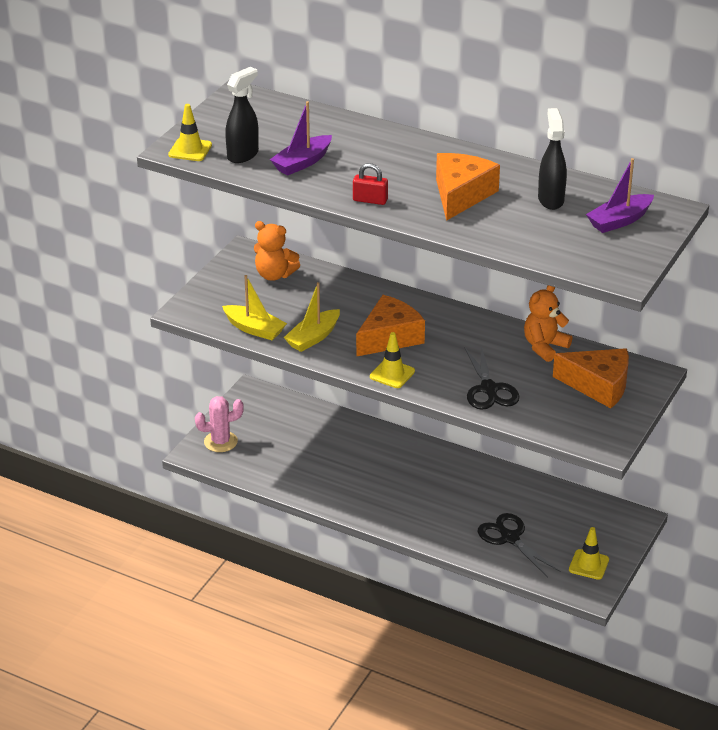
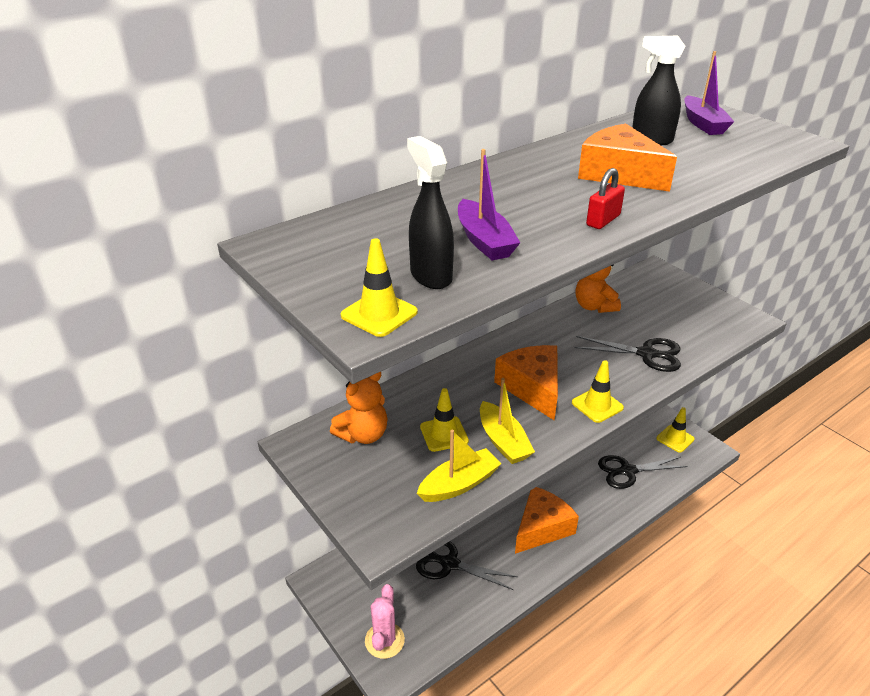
camera: 65 degrees left, 0 degrees up
(301, 309) = (444, 434): none -> yellow traffic cone
(314, 453) = (449, 563): none -> black scissors
(598, 385) = (663, 298): orange cheese -> orange cheese (541, 528)

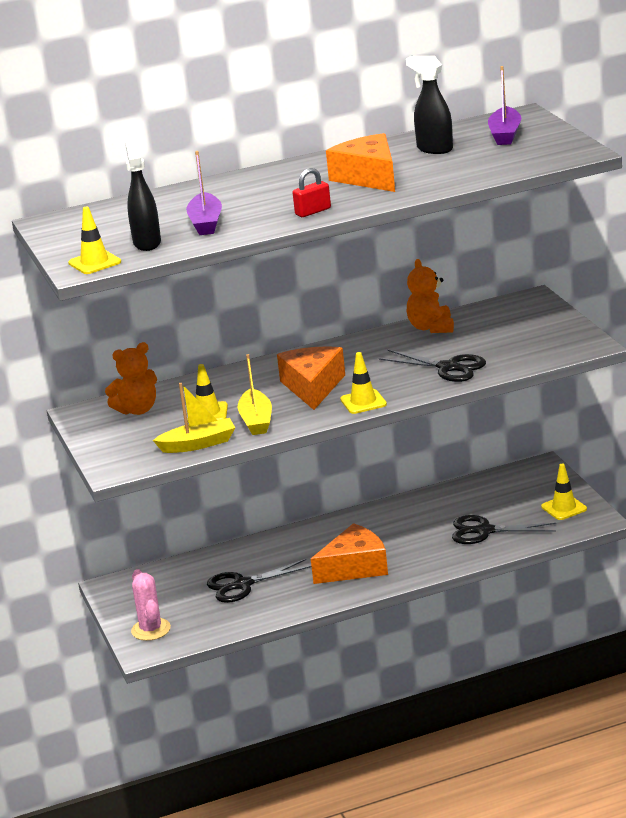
camera: 20 degrees right, 10 degrees down
(384, 640) = (151, 629): pink cactus -> pink cactus turned 45 degrees counterclockwise
(449, 563) = (242, 585): black scissors -> black scissors turned 60 degrees counterclockwise

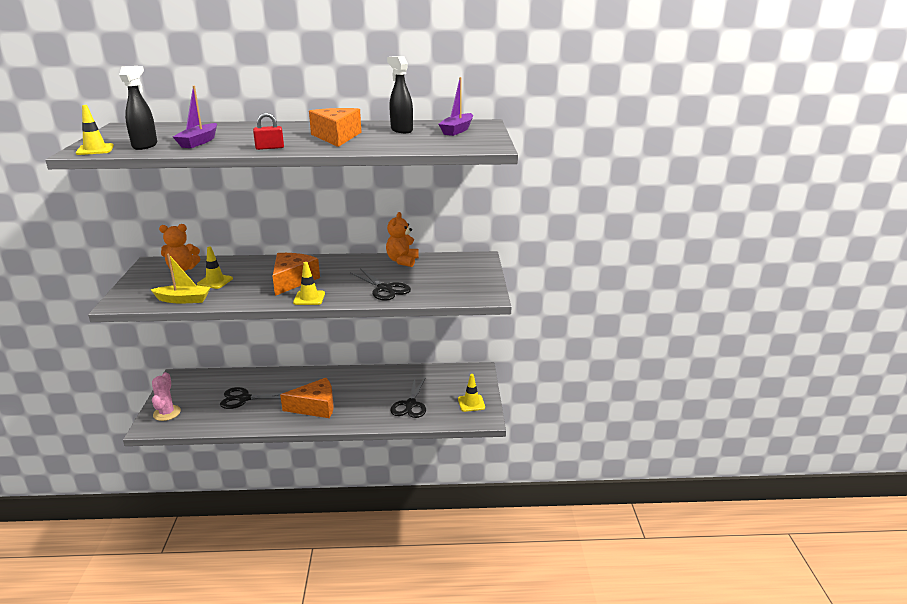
camera: 15 degrees right, 0 degrees up
(256, 421) = (234, 293): yellow boat -> none
(483, 531) = (410, 405): black scissors -> black scissors turned 105 degrees counterclockwise

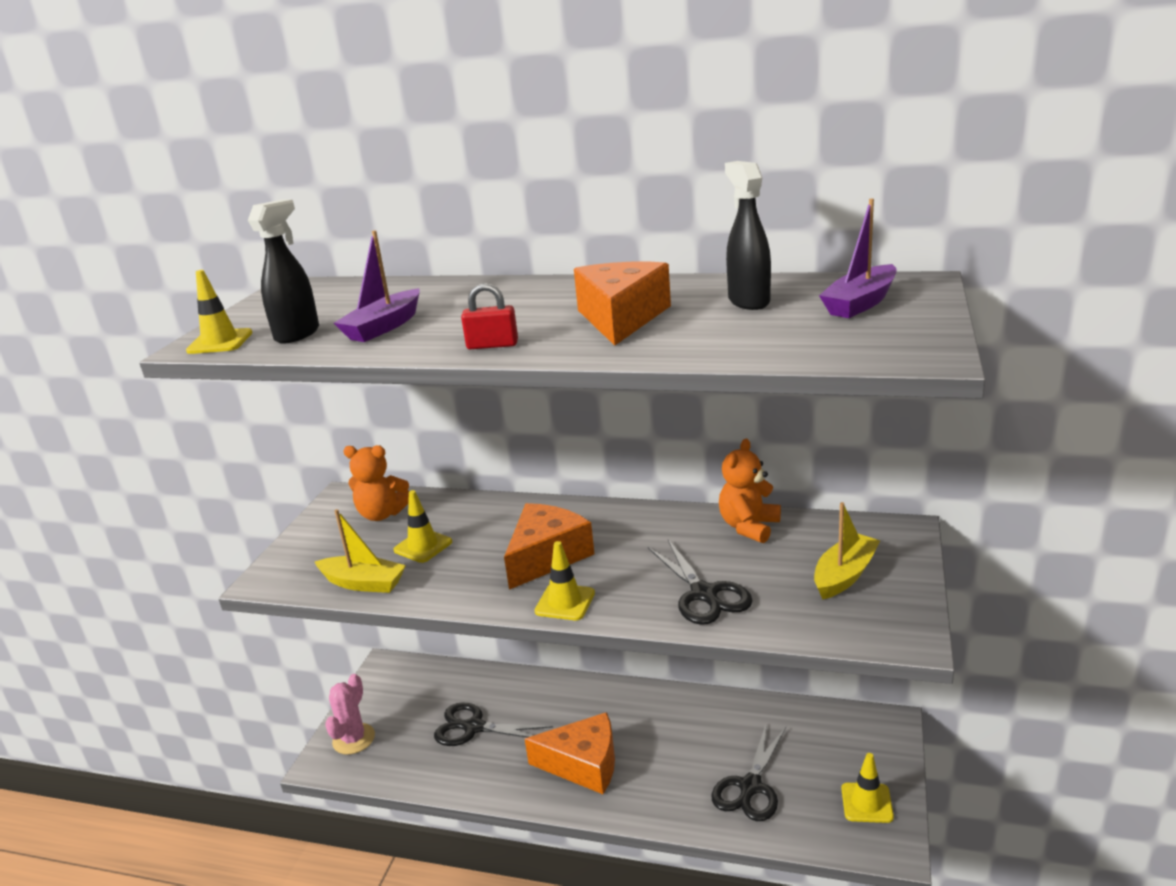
camera: 20 degrees right, 0 degrees up
(455, 276) = (844, 575): none -> yellow boat

